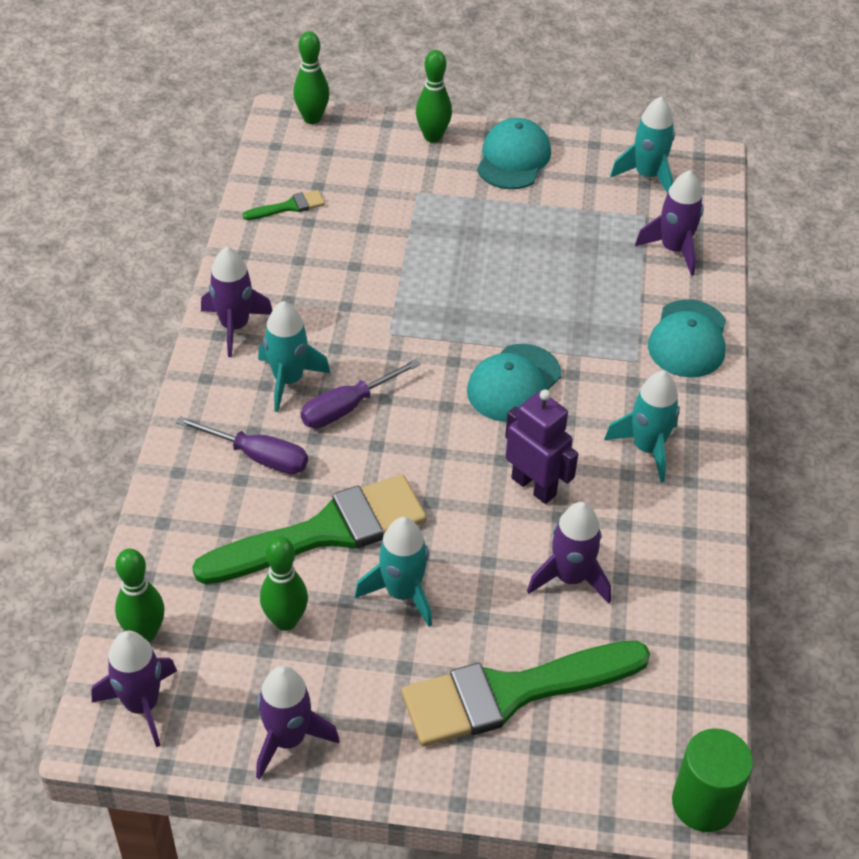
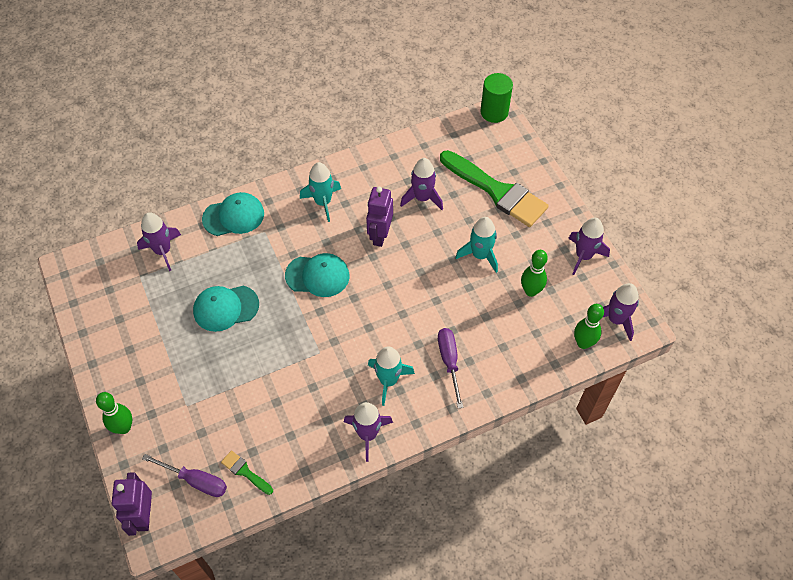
camera: 120 degrees left, 10 degrees up
(312, 118) = (144, 516): green bowling pin -> purple robot
(324, 532) = (472, 304): green brush -> none
(347, 407) = (387, 341): purple screwdriver -> purple screwdriver (196, 481)
(513, 158) = (122, 369): turquoise cap -> turquoise cap (225, 308)
(647, 176) = (100, 291): turquoise rocket -> none

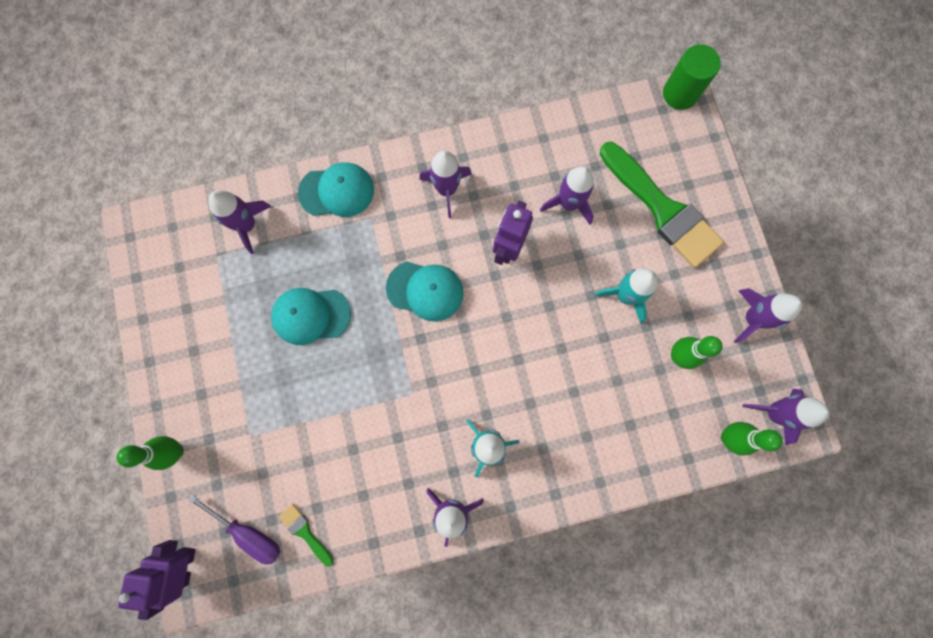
camera: 10 degrees right, 20 degrees up
(323, 202) = (446, 190): turquoise rocket -> purple rocket
(449, 362) = (563, 434): purple screwdriver -> none

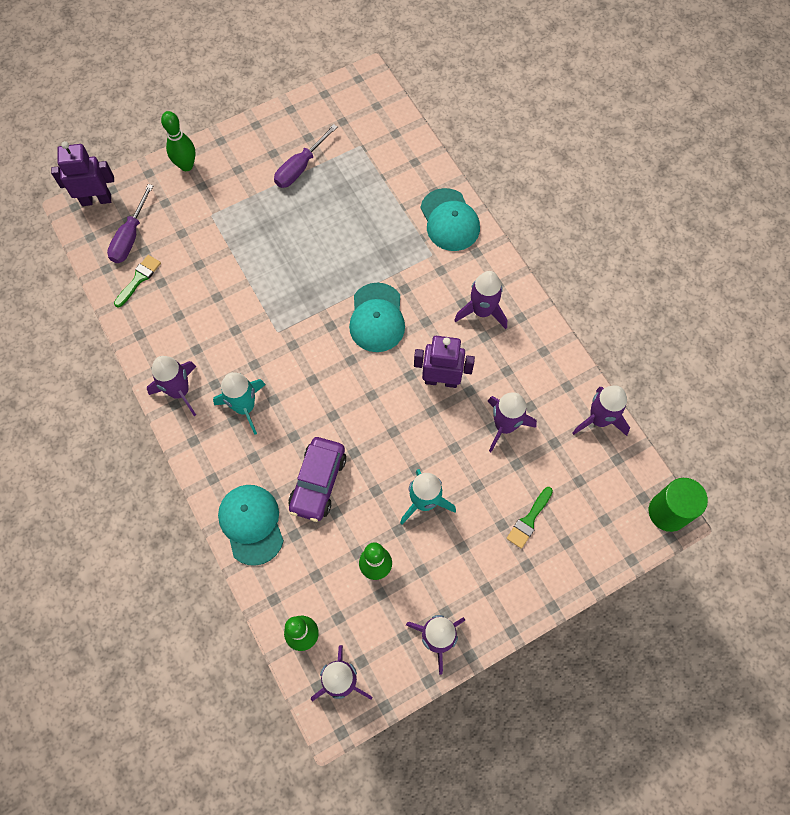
camera: 75 degrees right, 10 degrees down
(222, 325) = (300, 167): none -> purple screwdriver
(247, 225) = (395, 160): purple rocket -> purple rocket (599, 419)
(311, 315) = (327, 231): turquoise cap -> turquoise cap (251, 524)
(584, 390) = (318, 482): none -> purple car
(662, 209) = (529, 520): green brush -> green brush, size x0.42

